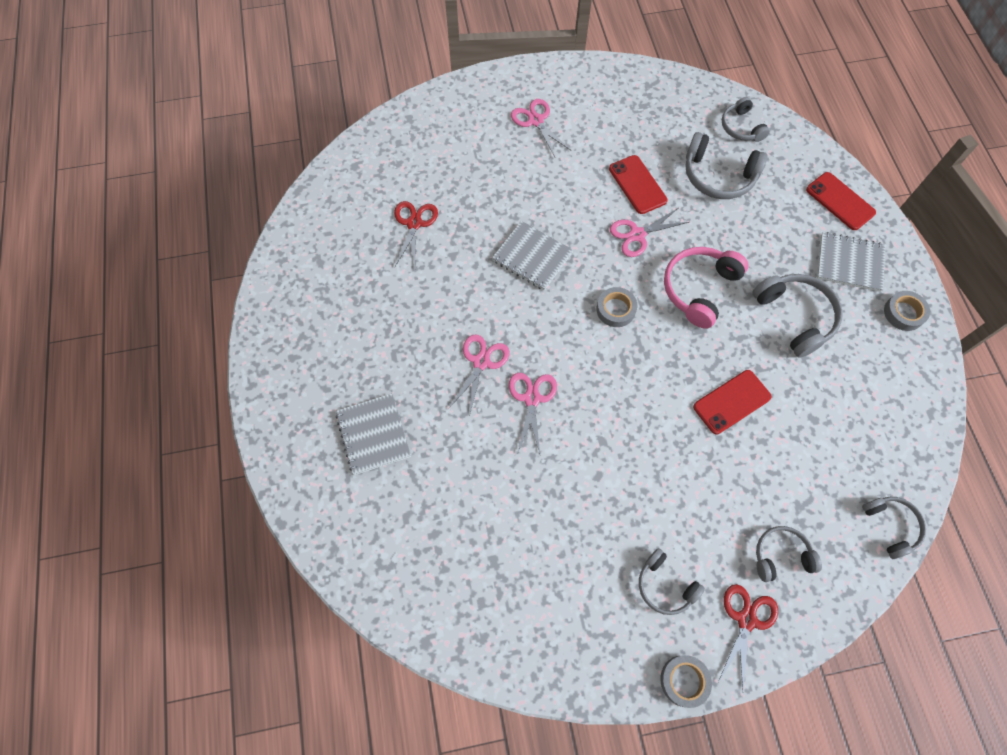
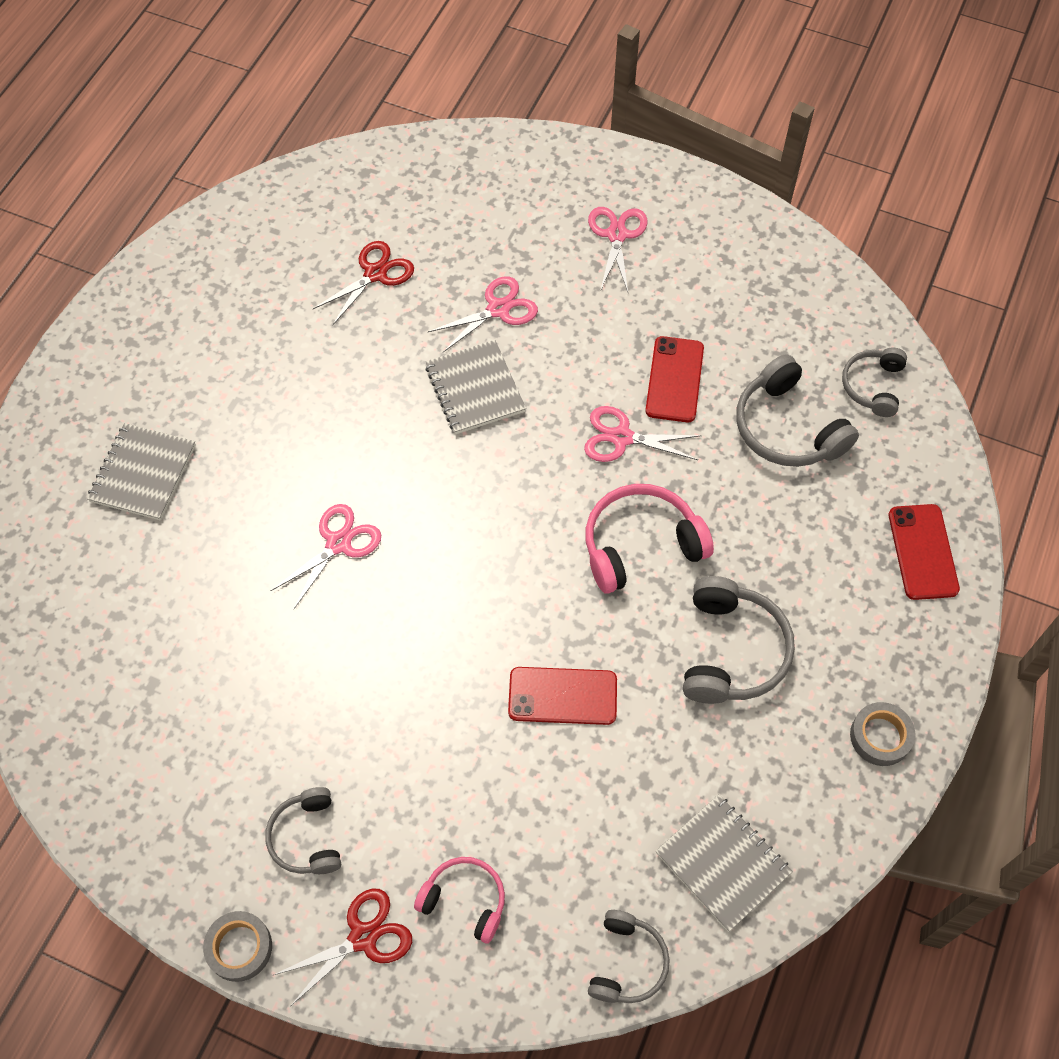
camera: 35 degrees right, 5 degrees down
(481, 362) = (318, 469): pink scissors -> pink scissors (498, 309)
(615, 309) = (519, 506): grey tape -> none
(781, 556) = (465, 900): grey headphones -> pink headphones
(849, 263) = (864, 632): grey notebook -> grey notebook (723, 863)

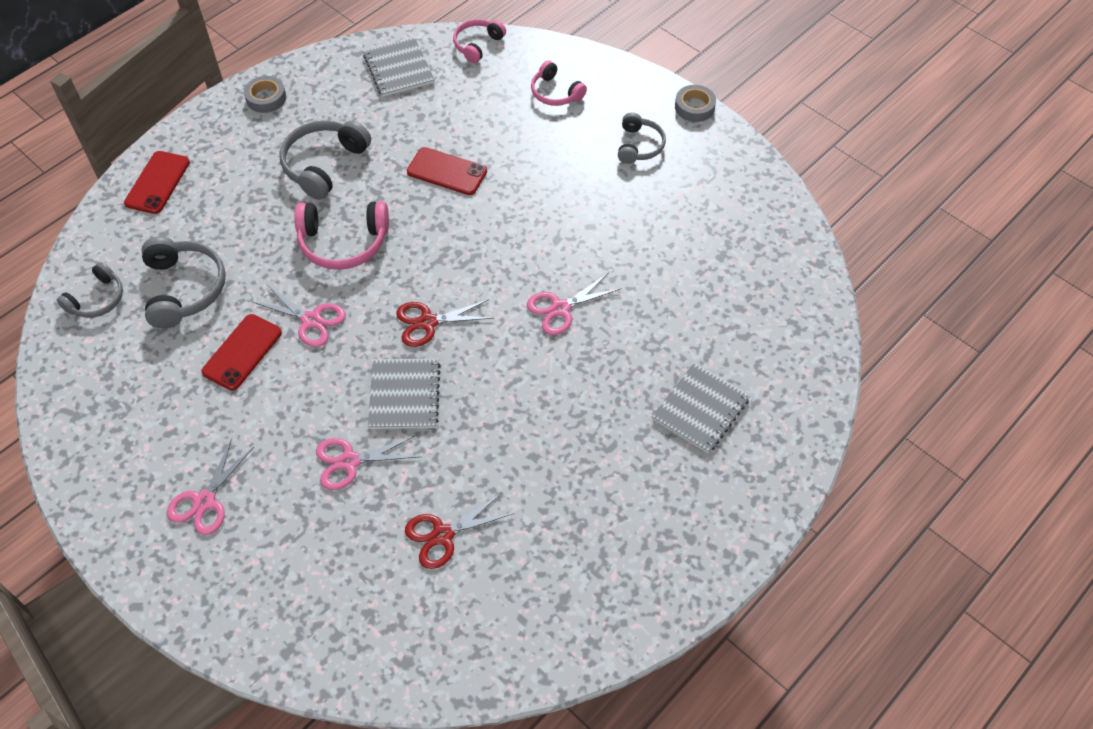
camera: 160 degrees left, 5 degrees down
(363, 937) = (620, 93): red scissors -> red scissors (428, 322)
(627, 963) = (477, 45): grey headphones -> pink headphones

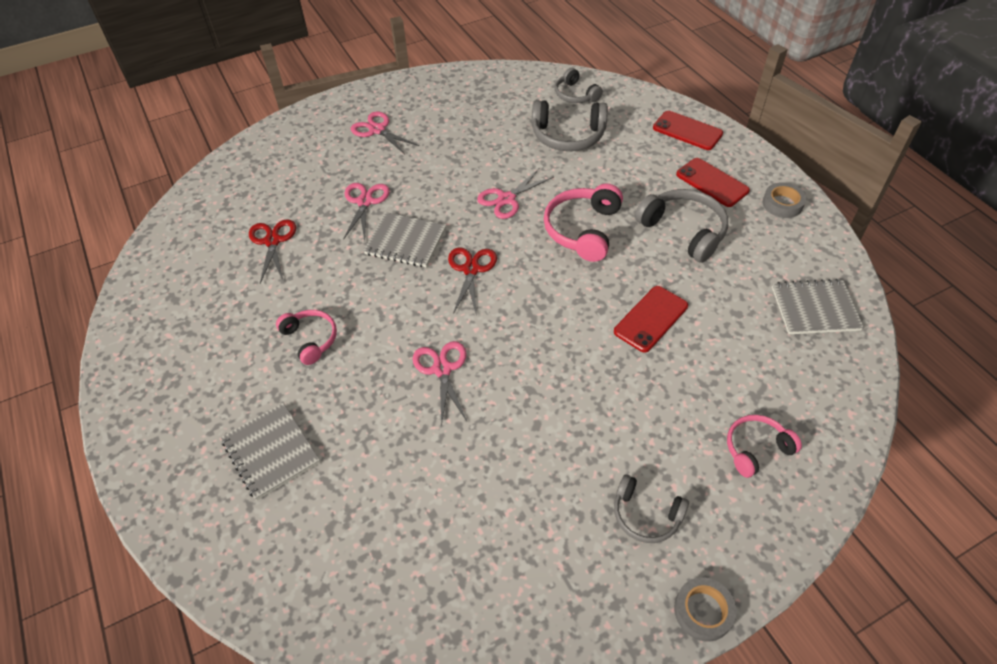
camera: 110 degrees right, 5 degrees down
(242, 352) = (493, 159): red phone -> red phone (712, 183)
(477, 45) = (852, 389): pink headphones -> pink headphones (310, 339)

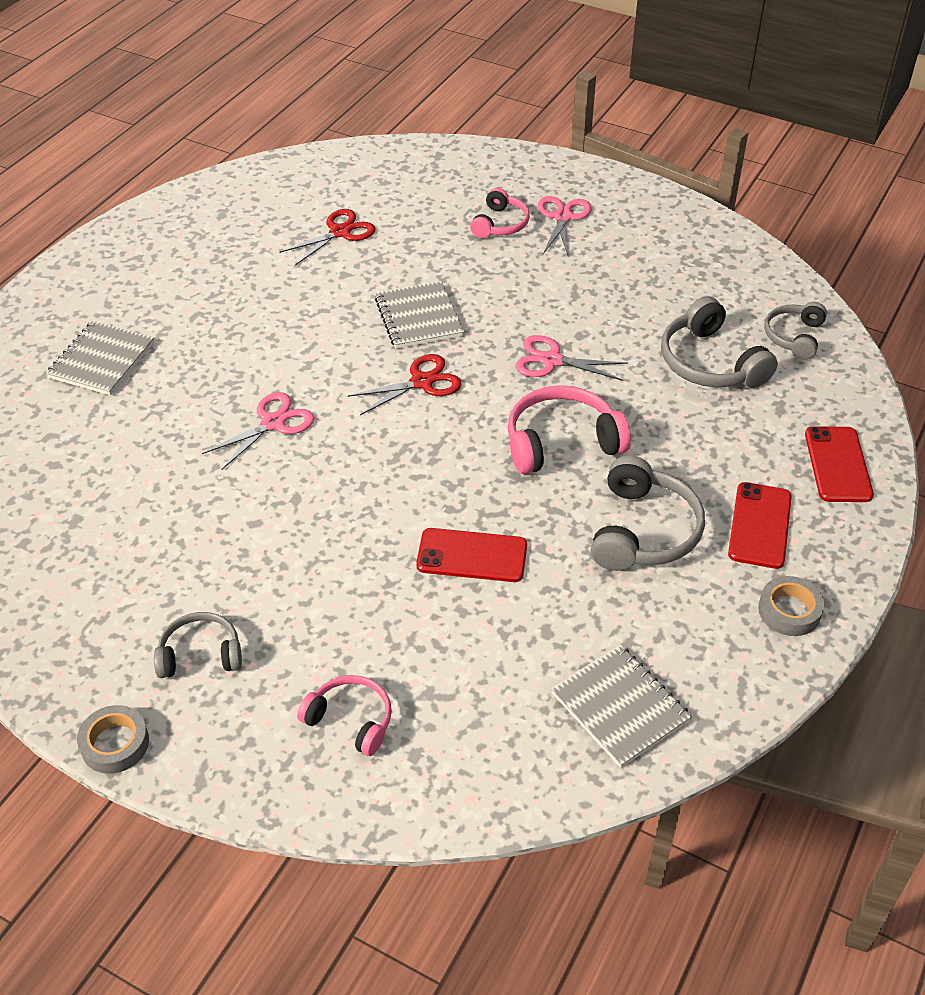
camera: 55 degrees right, 5 degrees down
(310, 339) = (241, 319): pink headphones -> pink headphones (500, 224)
(365, 202) = (448, 262): pink scissors -> none
(646, 515) = (200, 654): grey headphones -> grey headphones turned 90 degrees clockwise

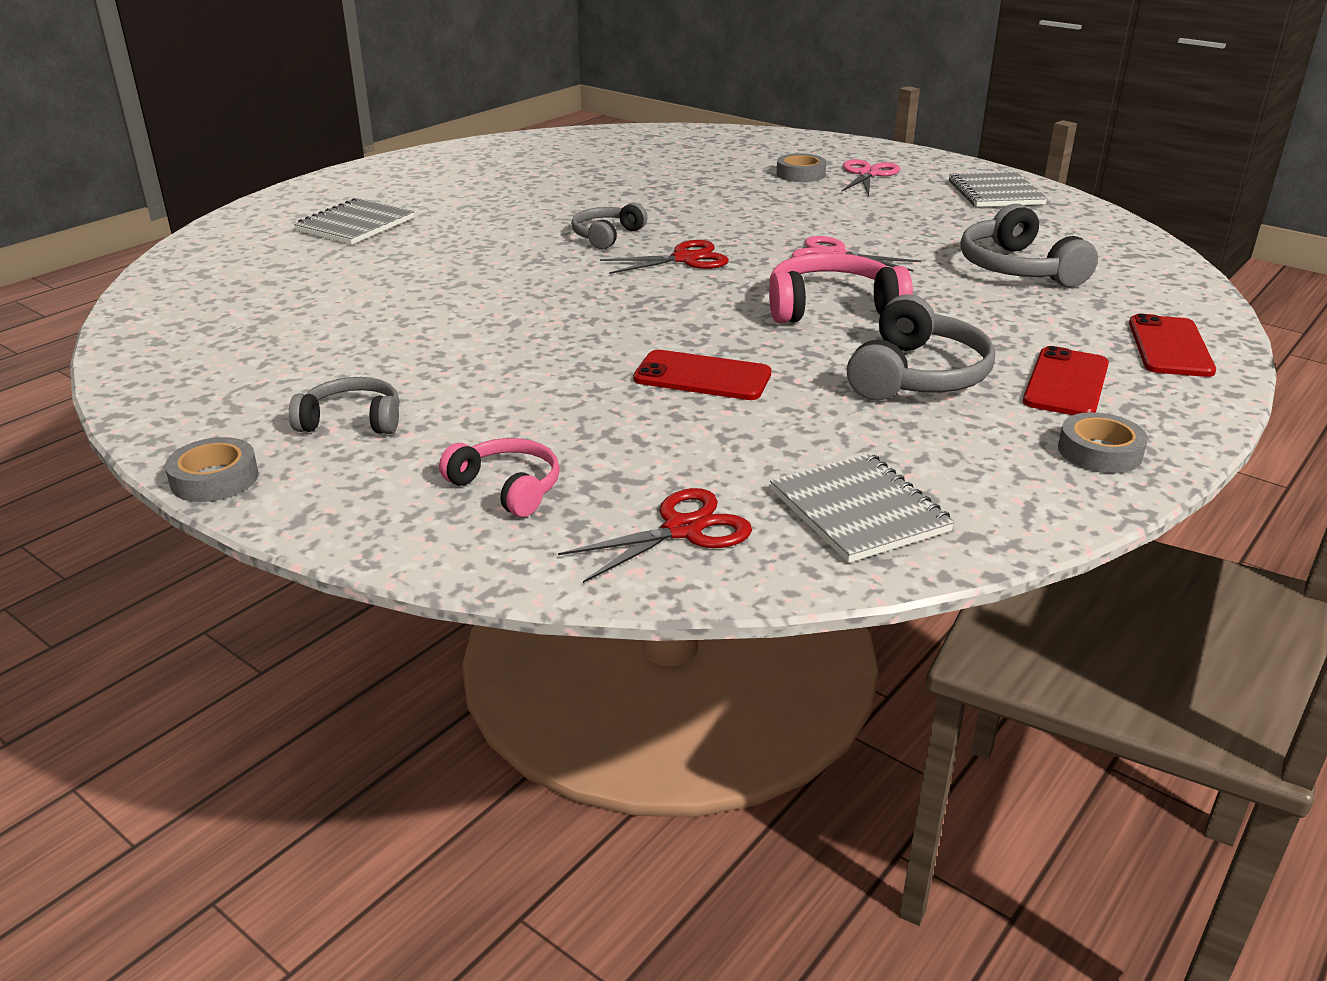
camera: 10 degrees right, 15 degrees down
(273, 423) = (513, 273): pink scissors -> none
(340, 232) = (632, 169): red scissors -> red scissors (683, 529)
(418, 317) = (695, 221): grey notebook -> grey notebook (995, 193)
(500, 224) = (800, 174): pink headphones -> grey tape
(794, 337) = (1119, 258): grey headphones -> grey headphones (606, 236)

